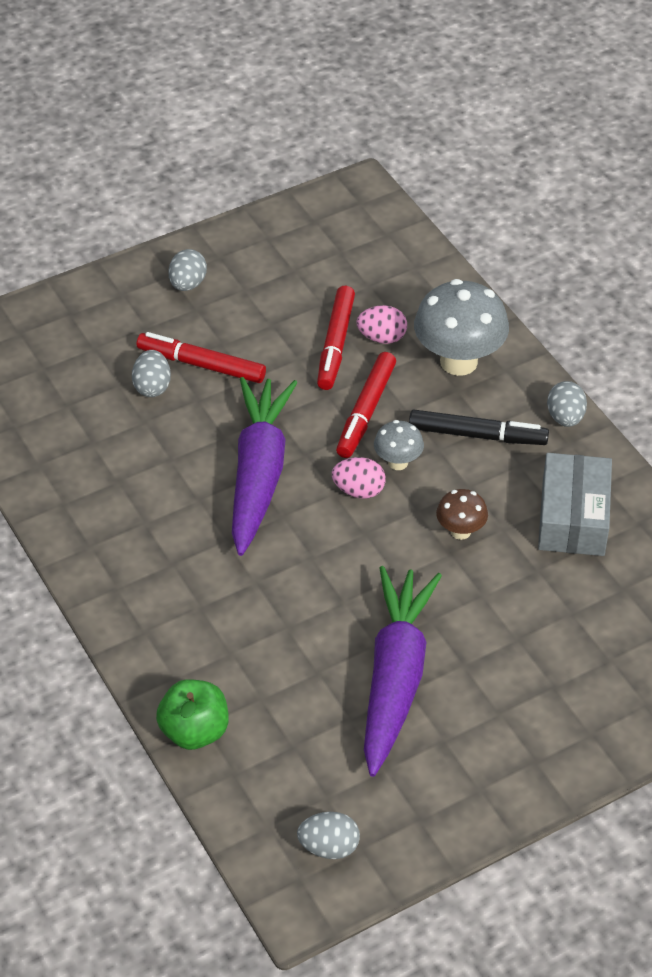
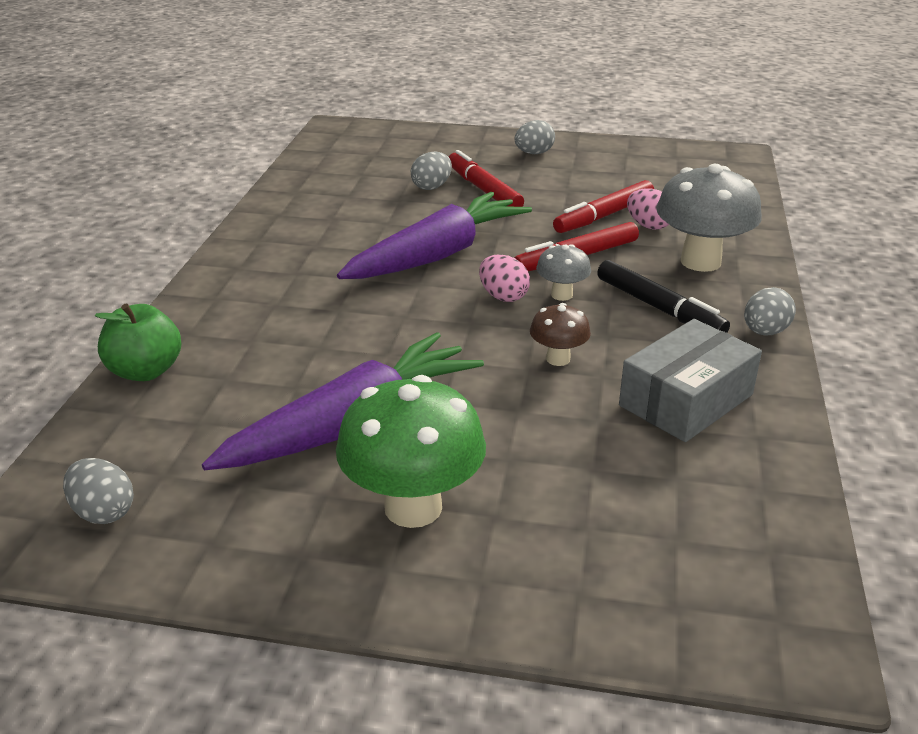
camera: 40 degrees right, 15 degrees down
(503, 713) = (413, 507): none -> green mushroom

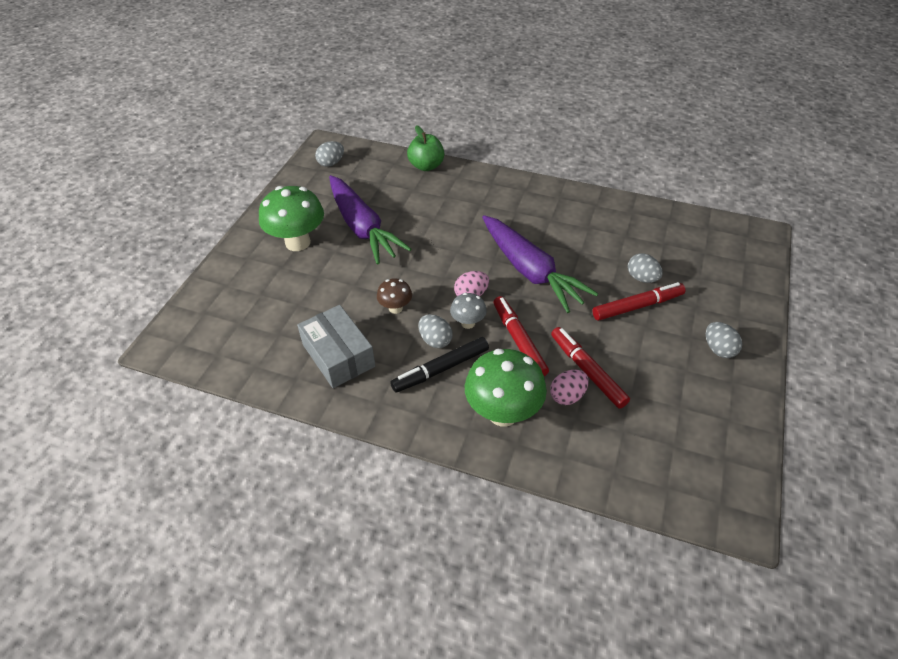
camera: 100 degrees right, 15 degrees up
(700, 261) = (503, 413): grey mushroom -> green mushroom
(764, 332) = (397, 419): grey egg -> grey egg (435, 340)

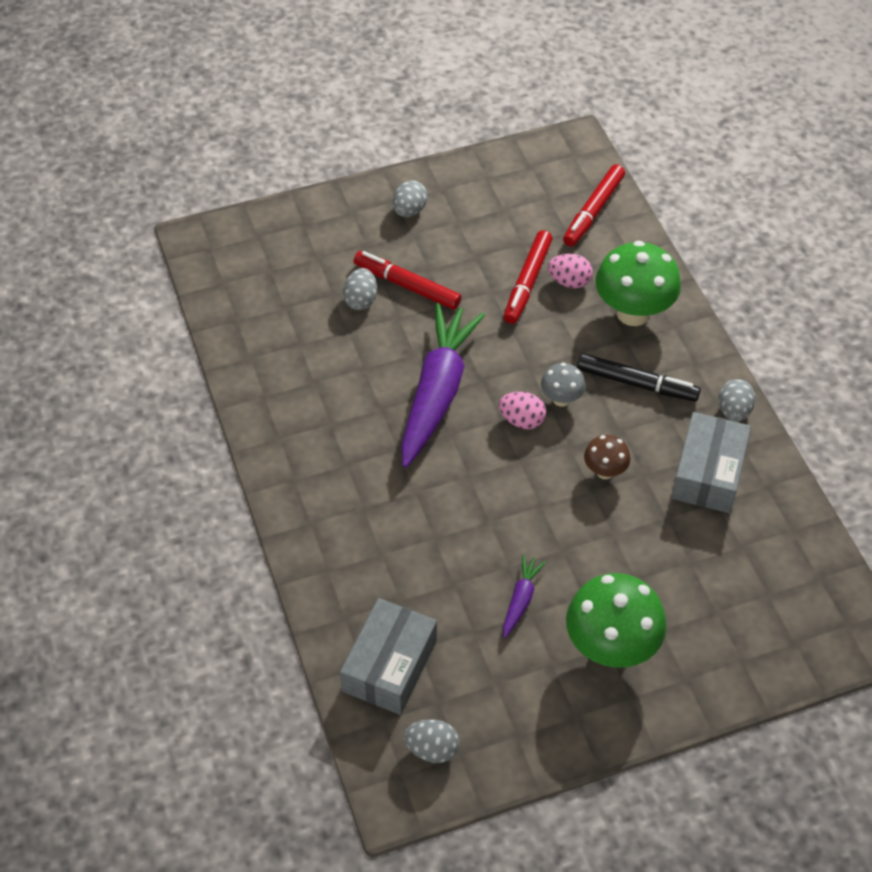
camera: 130 degrees left, 5 degrees up
(362, 227) = (521, 599): purple carrot -> purple carrot, size x0.43
(384, 170) = (389, 665): none -> grey box
(426, 166) = (335, 622): green apple -> none
(435, 340) = (609, 410): grey egg -> grey egg (733, 411)
(519, 341) = (542, 348): red marker -> red marker (593, 211)

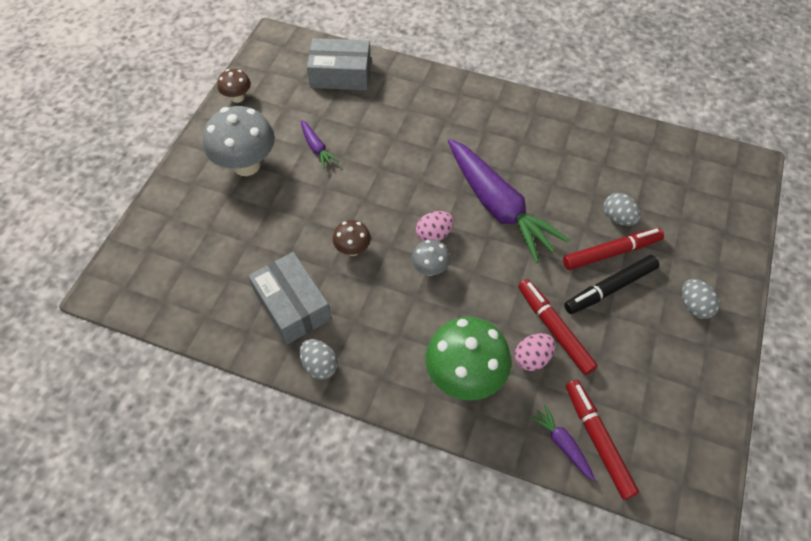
camera: 130 degrees right, 5 degrees up
(389, 665) = (340, 74): grey box -> grey box turned 60 degrees counterclockwise
(432, 749) = (281, 63): grey egg -> none
(532, 747) = (237, 98): none -> brown mushroom
(611, 648) = (246, 165): green mushroom -> grey mushroom
(619, 228) = (562, 444): none -> purple carrot
(636, 383) = (400, 324): black marker -> black marker (610, 288)

